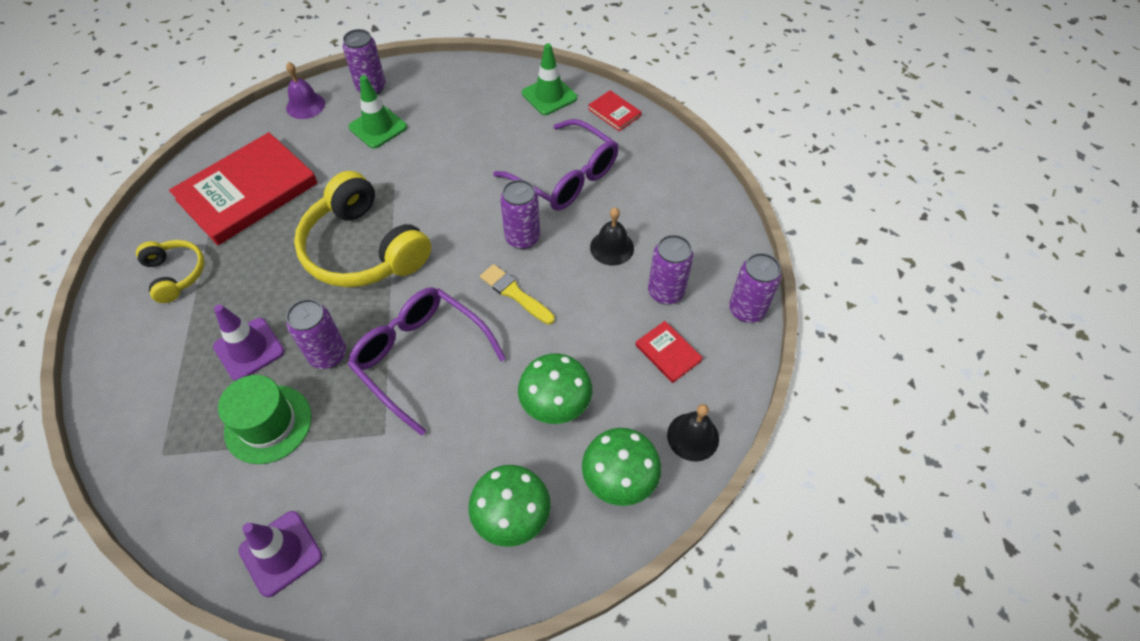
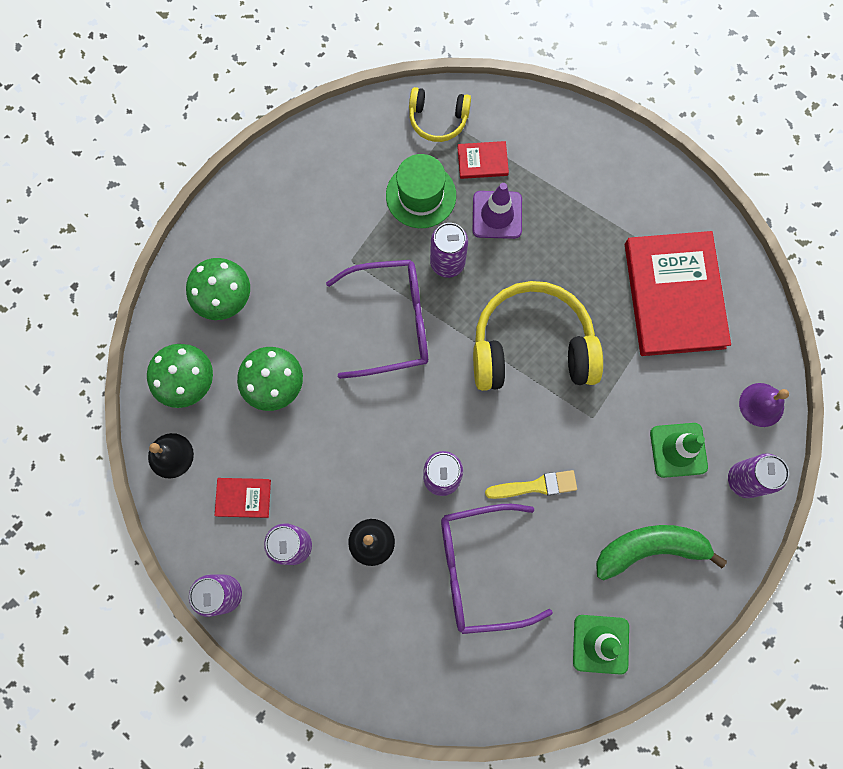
camera: 130 degrees right, 20 degrees up
(175, 274) = (616, 200): yellow headphones -> yellow headphones (438, 119)
(281, 553) = (320, 156): purple traffic cone -> none
(463, 106) = (650, 548): none -> green banana
(515, 293) = (391, 429): yellow brush -> yellow brush (535, 486)
(614, 112) = (526, 688): red book -> red book (482, 161)

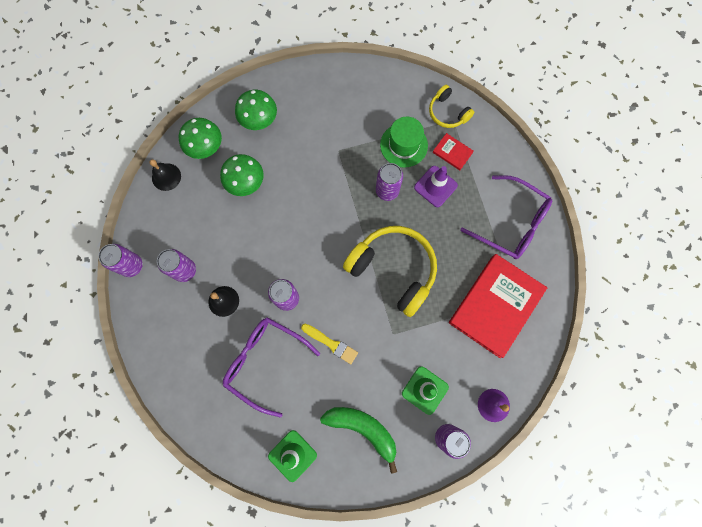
camera: 40 degrees right, 0 degrees up
(243, 498) = (182, 226): red book -> none
(391, 322) = (331, 198): purple glasses -> purple glasses (511, 223)

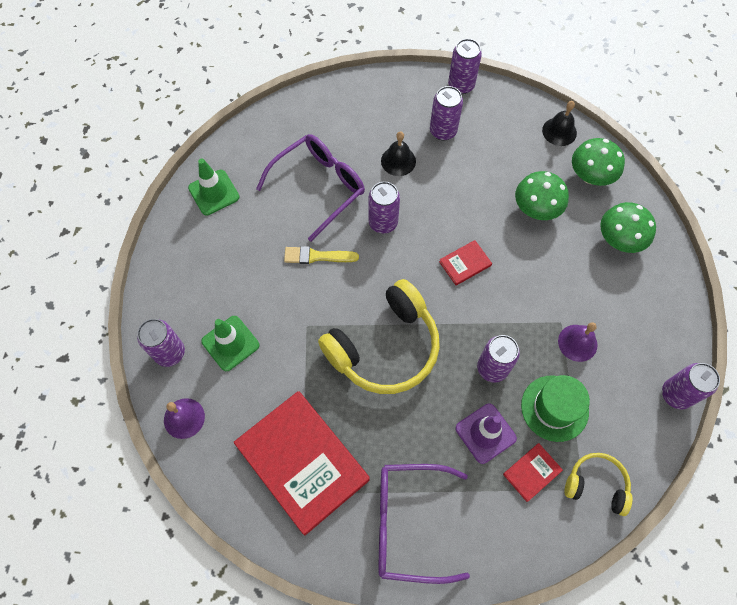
camera: 105 degrees right, 10 degrees down
(308, 226) = (465, 263): none -> red book
(331, 344) = (317, 256): yellow brush -> yellow brush turned 45 degrees clockwise
(351, 137) = (577, 343): none -> purple bell
(363, 429) = (213, 266): green banana -> none
(371, 72) = (676, 394): none -> purple can
(447, 112) = (596, 485): yellow headphones -> yellow headphones turned 45 degrees clockwise
(511, 223) = (408, 523): purple glasses -> purple glasses turned 45 degrees clockwise

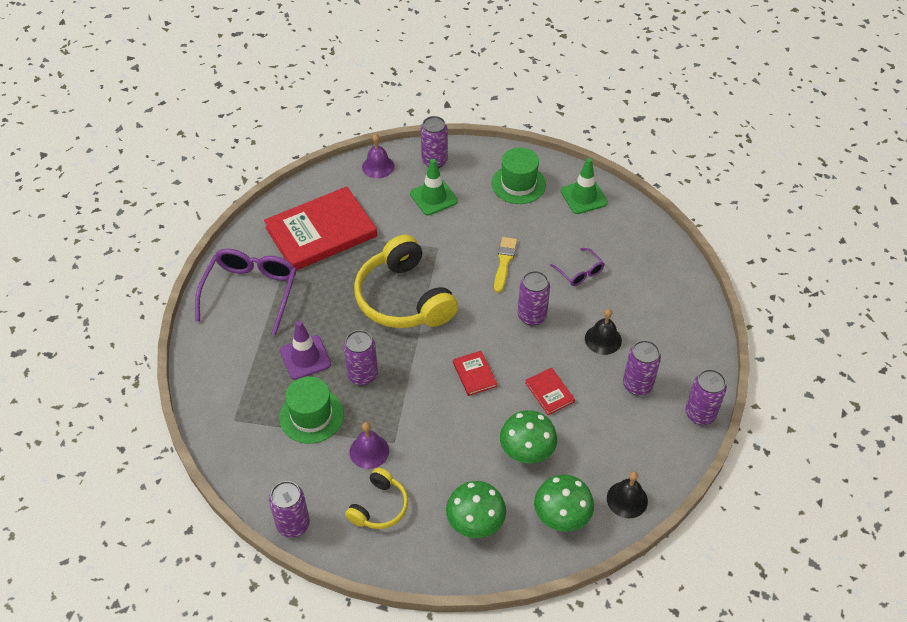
camera: 100 degrees right, 15 degrees down
(200, 257) = (518, 184): none -> green hat
(319, 187) = (580, 272): purple glasses -> purple glasses, size x0.50
(532, 472) = (261, 384): red book -> red book (549, 392)
(596, 485) = (233, 431): yellow headphones -> yellow headphones (379, 506)

